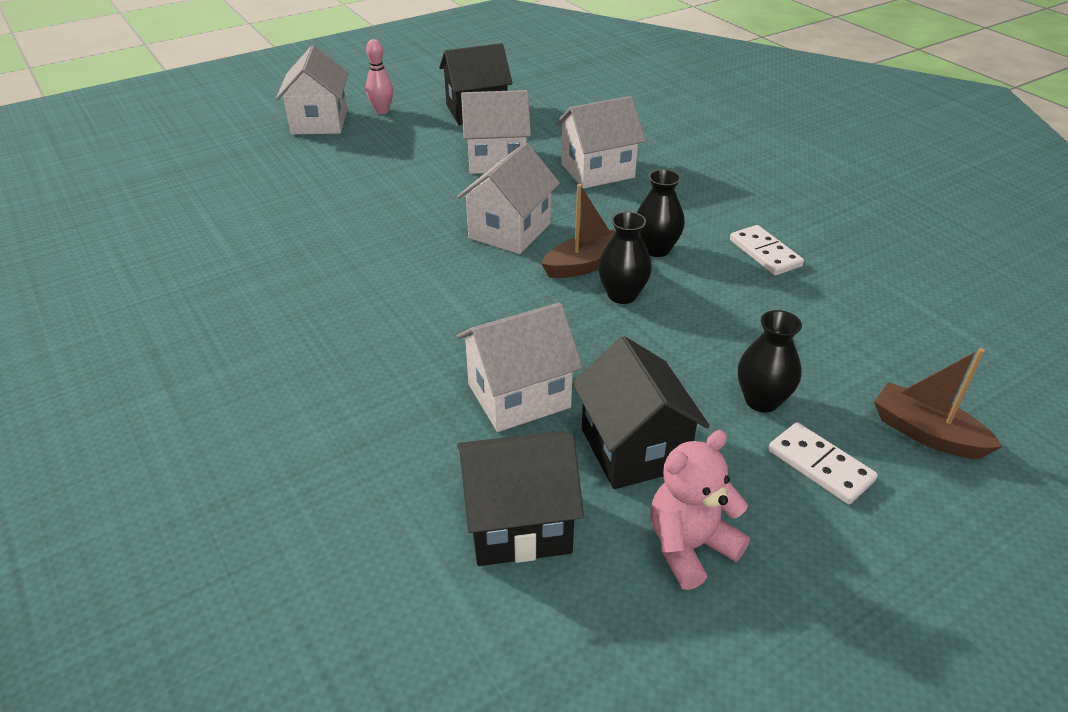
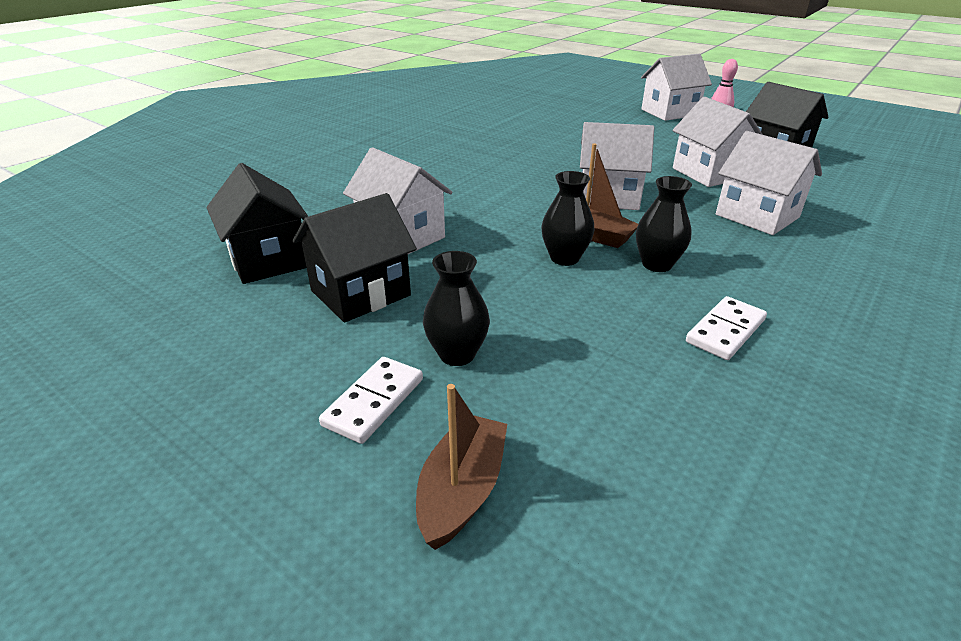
camera: 70 degrees right, 5 degrees down
(689, 546) = (254, 334): pink teddy bear -> none

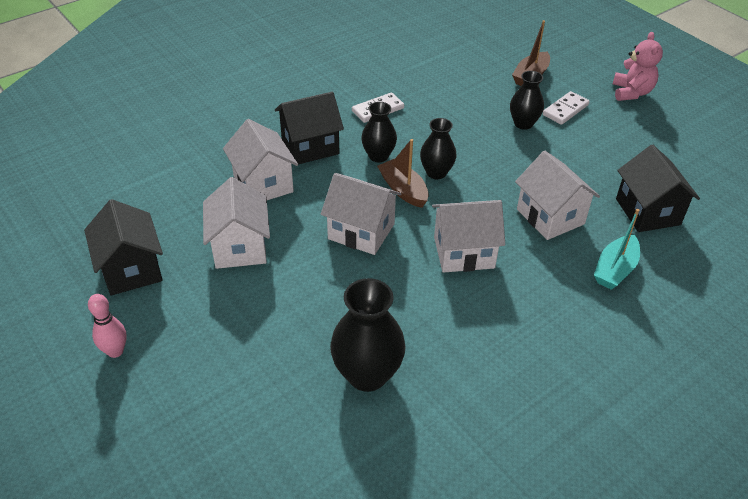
camera: 165 degrees left, 10 degrees up
(197, 491) = (631, 92): none -> pink teddy bear
(330, 206) = (615, 270): none -> turquoise boat
(360, 293) = (577, 170): black house -> black house (310, 147)
(535, 135) = (367, 374): none -> black vase
(669, 112) = (135, 408): white house -> white house (463, 252)

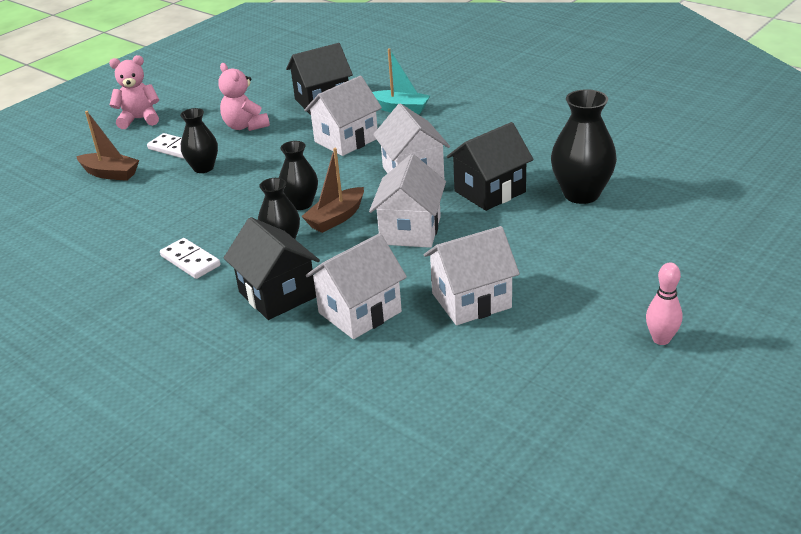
camera: 100 degrees left, 10 degrees down
(131, 269) = (548, 369): black house -> black house (489, 191)
(600, 153) = (245, 126): none -> pink teddy bear

